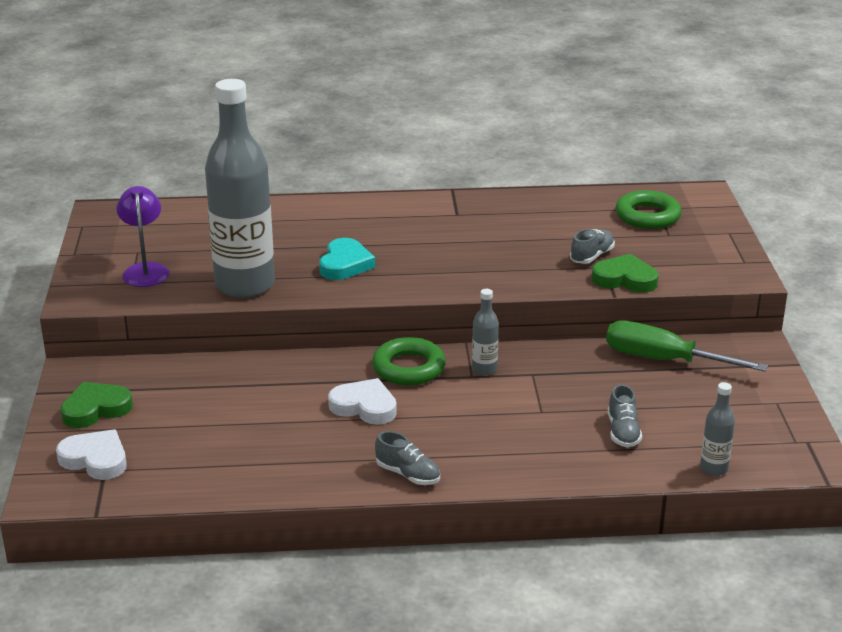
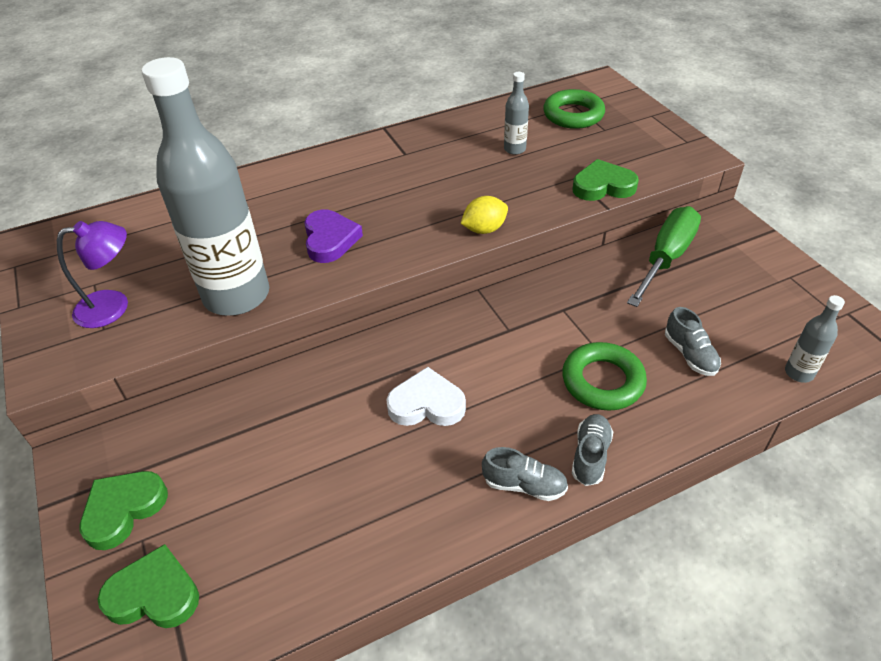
camera: 20 degrees left, 15 degrees up
(95, 459) = (154, 594): white heart -> green heart
(145, 270) = (113, 306): purple lamp -> purple lamp turned 105 degrees clockwise
(345, 264) = (330, 240): turquoise heart -> purple heart
(408, 368) = (442, 338): green ring -> green ring (602, 381)
(484, 369) = (516, 318): grey bottle -> grey bottle (514, 149)
(486, 287) = (484, 229): none -> yellow lemon
(592, 256) = (556, 169): grey shoe -> grey shoe (590, 456)
(664, 360) = (666, 258): green screwdriver -> green screwdriver turned 120 degrees clockwise

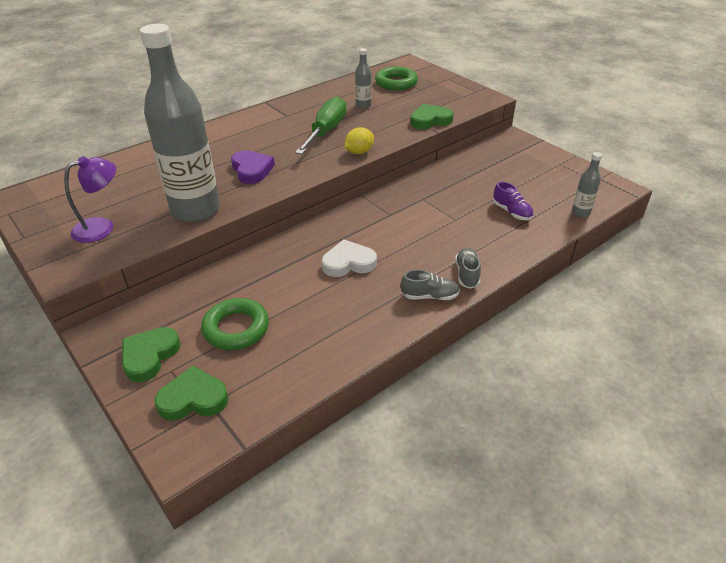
camera: 15 degrees left, 5 degrees down
(602, 381) = (461, 234): green ring -> green ring (236, 328)
(666, 258) = (480, 162): green screwdriver -> green screwdriver (326, 131)
(690, 354) = (511, 212): grey shoe -> purple shoe

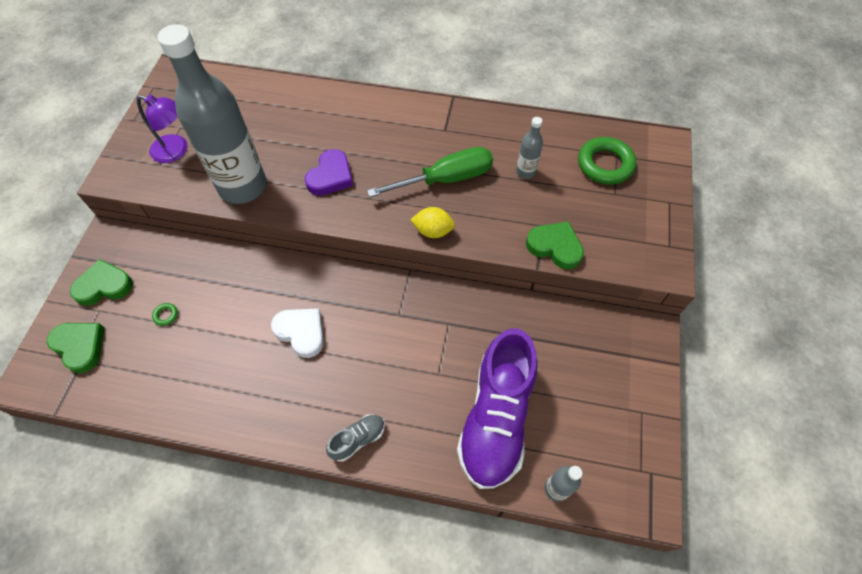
camera: 50 degrees right, 20 degrees up
(236, 328) = (166, 315): green ring -> green ring, size x0.41
(430, 296) = (302, 428): grey shoe -> none
(511, 212) = (496, 418): purple shoe -> purple shoe, size x2.37

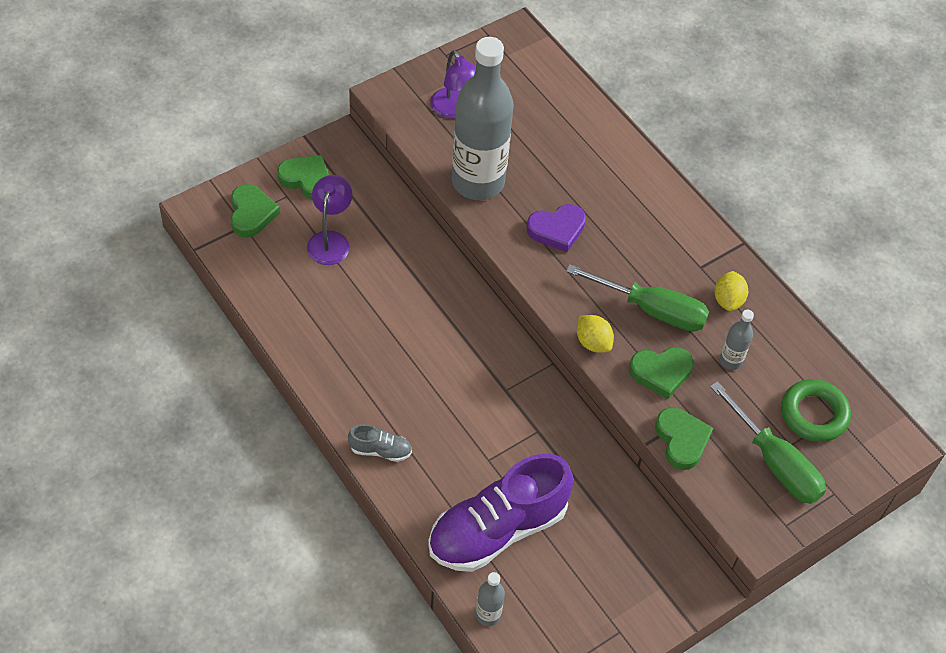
camera: 40 degrees right, 5 degrees down
(166, 315) = (330, 240): green ring -> purple lamp
(301, 332) = (416, 338): white heart -> none
(482, 137) = (728, 300): none -> yellow lemon
(495, 214) = (661, 372): none -> green heart
(619, 212) = (774, 462): none -> green screwdriver

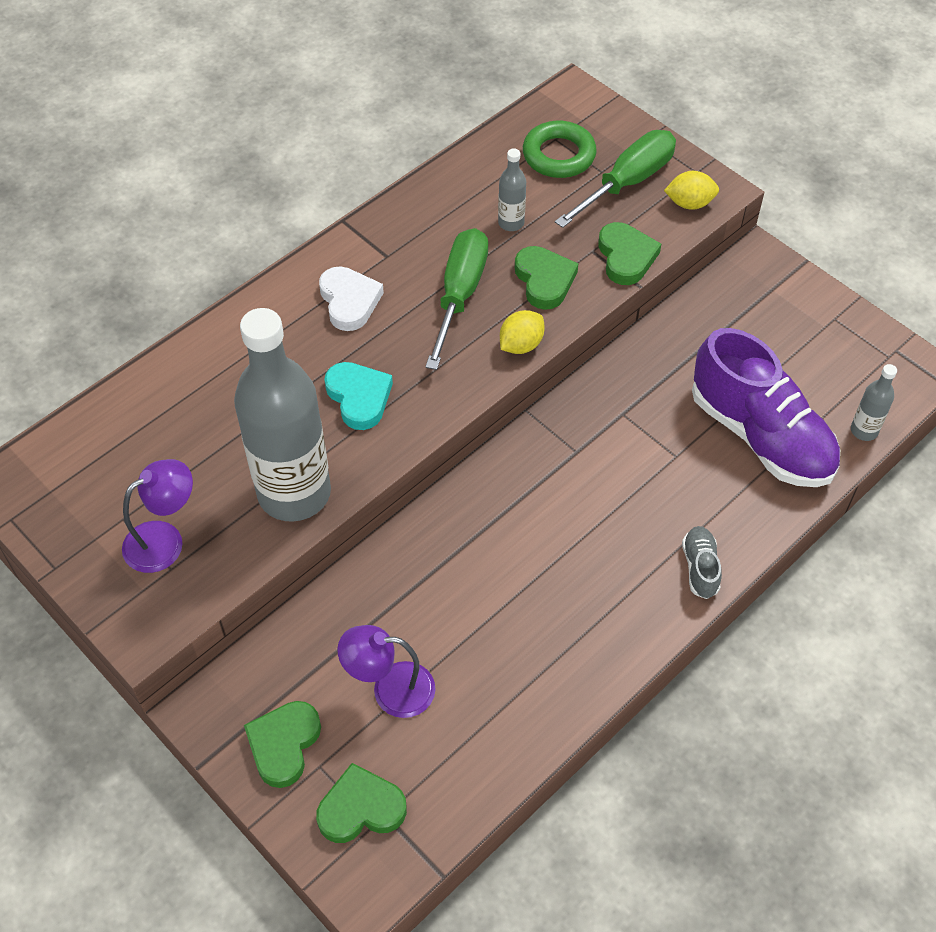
camera: 95 degrees left, 0 degrees up
(557, 230) = (359, 397): purple heart -> turquoise heart
(654, 236) = (349, 301): none -> white heart
(681, 440) = (626, 257): green heart -> green heart turned 105 degrees clockwise
(728, 300) = (429, 229): yellow lemon -> yellow lemon (689, 203)

